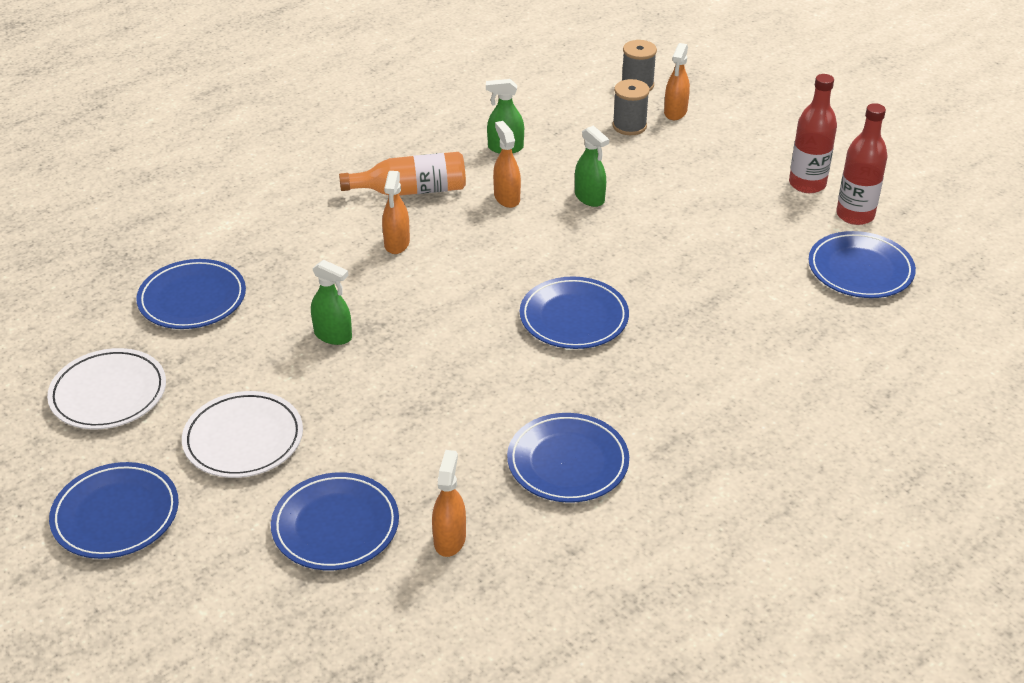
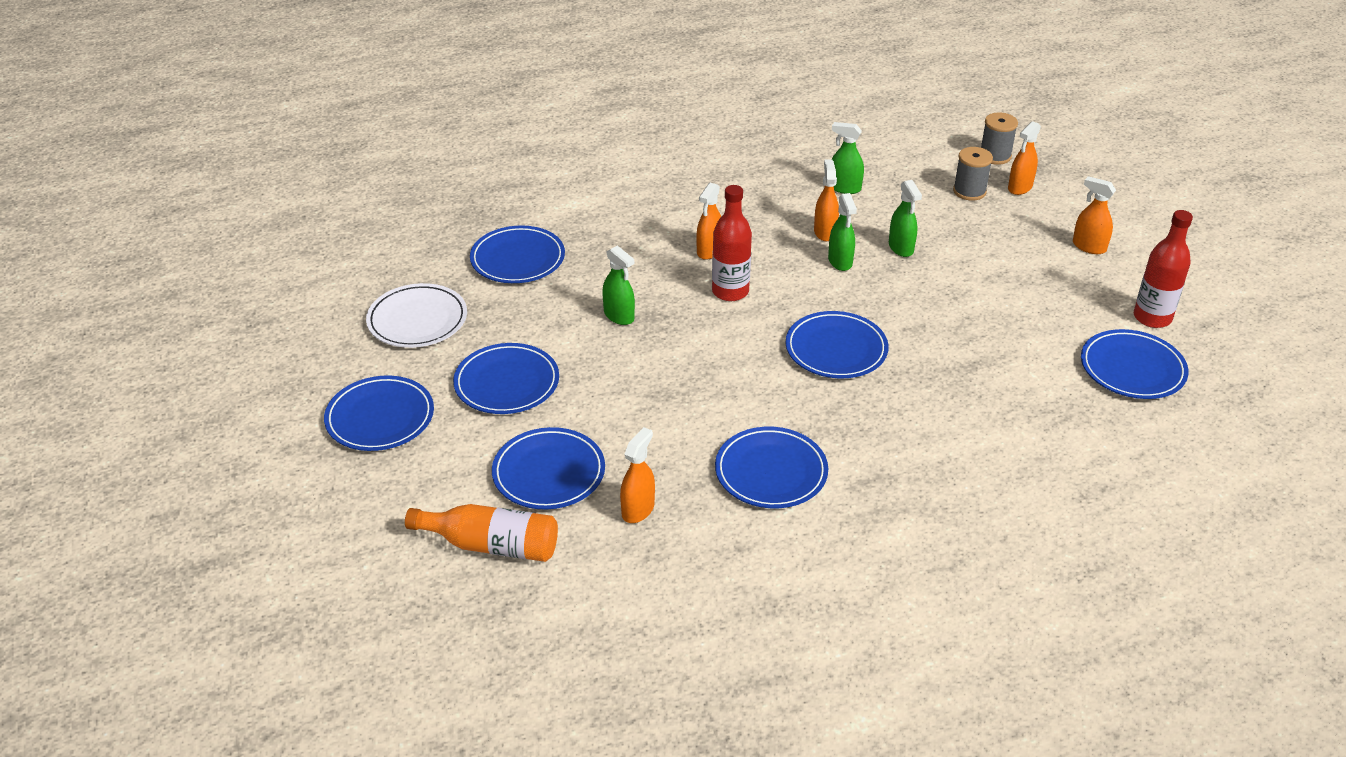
camera: 20 degrees right, 0 degrees up
(243, 439) = (507, 383): white plate -> blue plate
(411, 190) = (743, 208): orange bottle -> orange bottle (491, 545)
(536, 225) = (840, 261): none -> green spray bottle
(766, 158) = (1089, 247): none -> orange spray bottle
(807, 184) = (1118, 279): red bottle -> red bottle (730, 291)

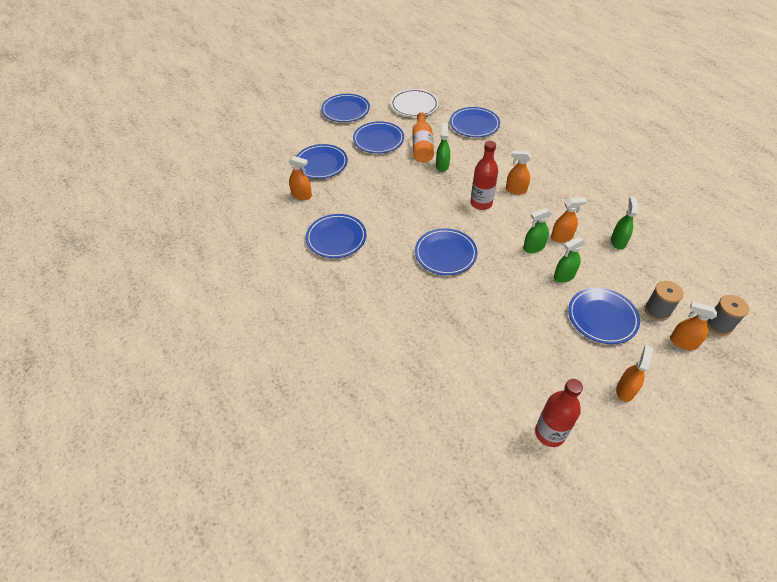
camera: 80 degrees right, 10 degrees up
(491, 545) = (274, 156): orange bottle -> orange bottle (422, 146)
(619, 316) = (442, 166): green spray bottle -> green spray bottle turned 150 degrees clockwise
(1132, 369) = (481, 417): blue plate -> blue plate (602, 317)

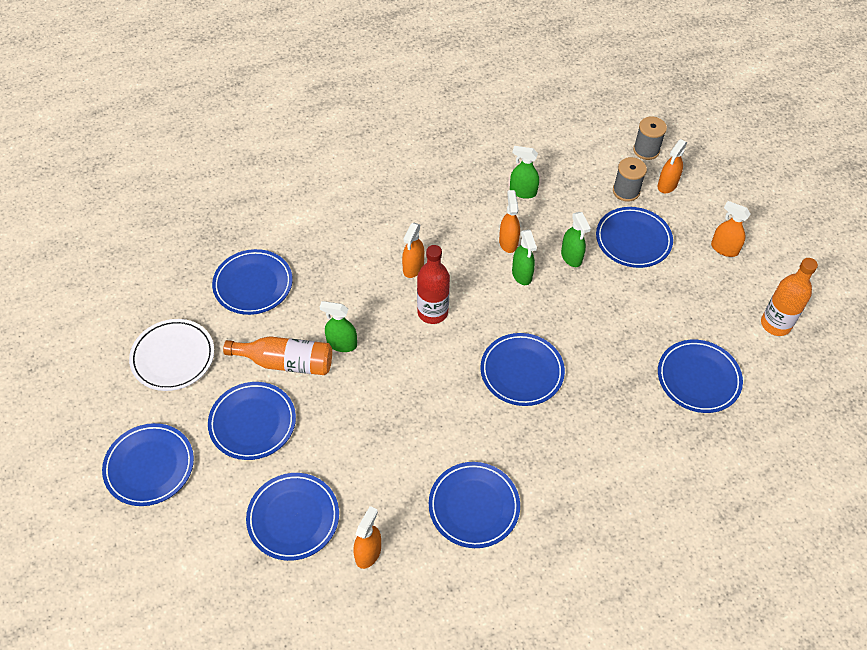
camera: 85 degrees left, 5 degrees up
(470, 367) = (698, 378): none -> blue plate
(549, 433) = (775, 324): red bottle -> orange bottle

